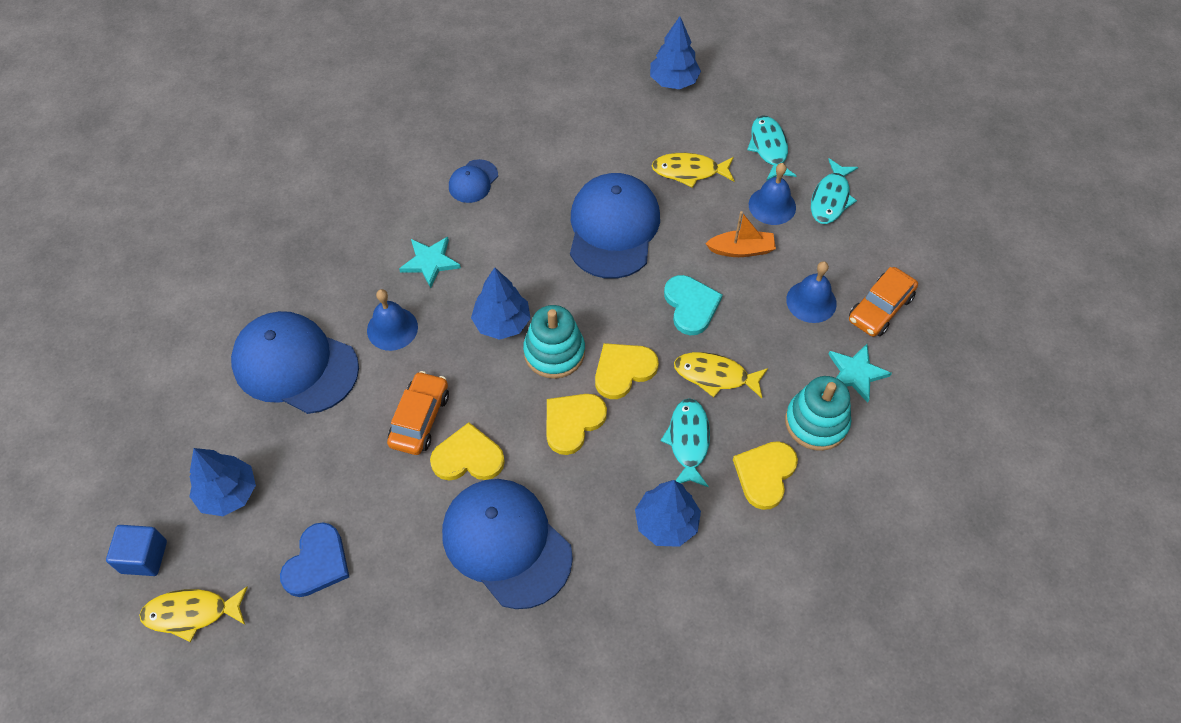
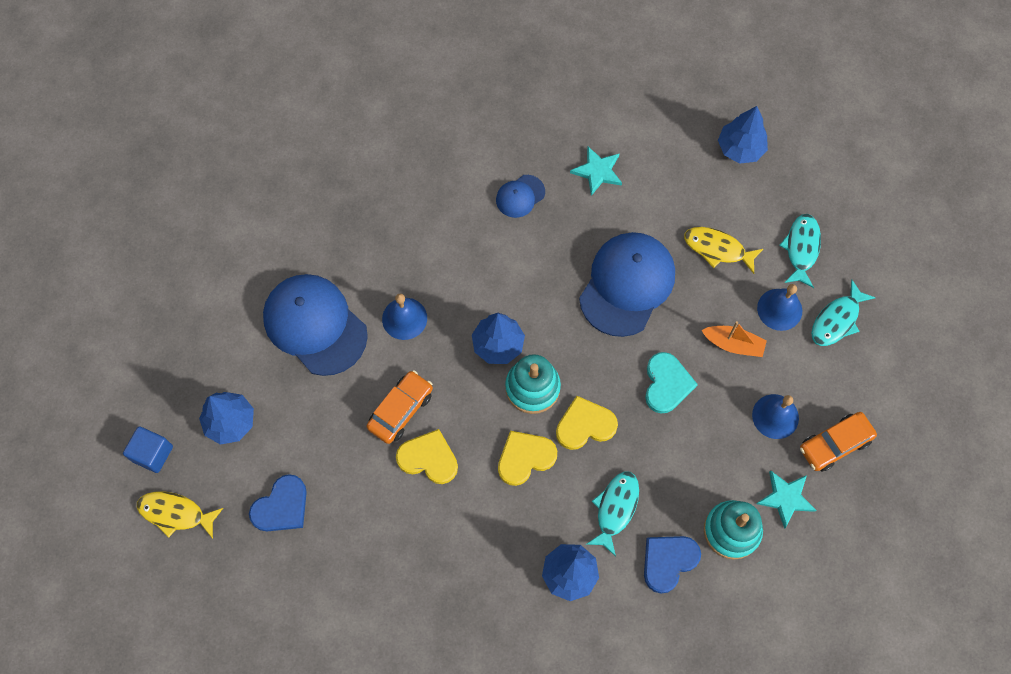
camera: 20 degrees right, 10 degrees up
(430, 262) = (456, 265): turquoise star -> turquoise star (597, 171)
(506, 543) = (434, 544): blue cap -> none
(715, 376) = (662, 457): yellow fish -> none
(765, 474) = (668, 561): yellow heart -> blue heart

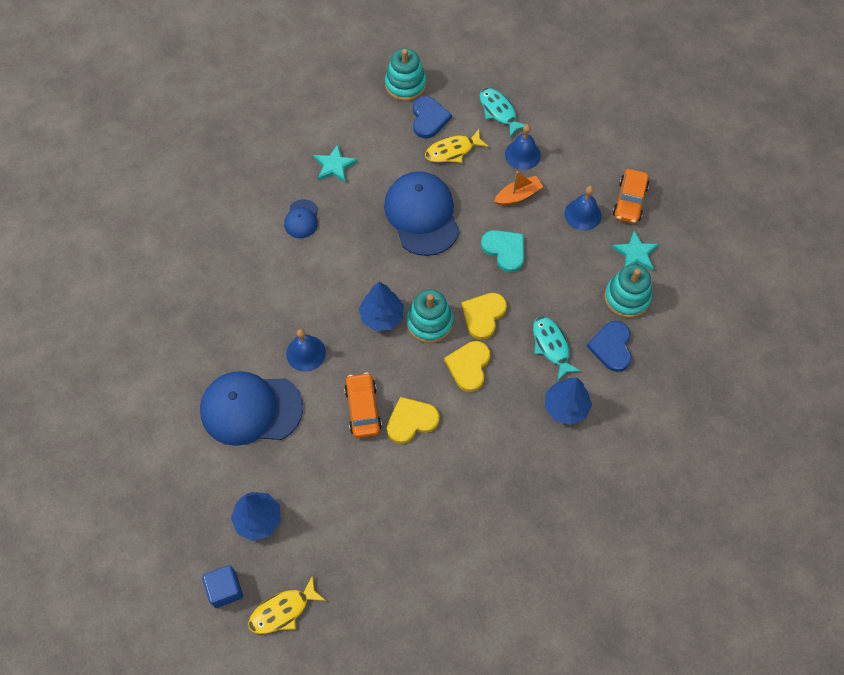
camera: 45 degrees left, 5 degrees down
(281, 506) = (349, 538): blue heart -> blue heart (429, 118)
(740, 148) = (405, 85): blue tree -> turquoise stacking toy
(837, 320) = (559, 133): turquoise fish -> none

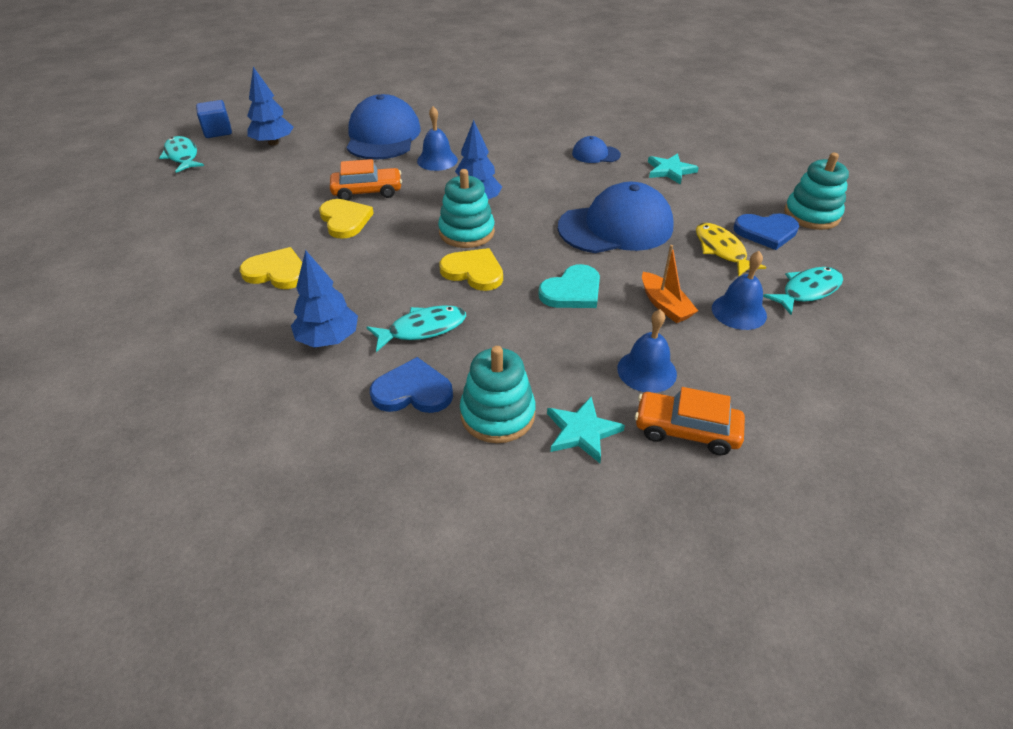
camera: 90 degrees right, 20 degrees down
(283, 610) = (182, 156): yellow fish -> turquoise fish
(469, 366) = (404, 259): yellow heart -> yellow heart (277, 272)

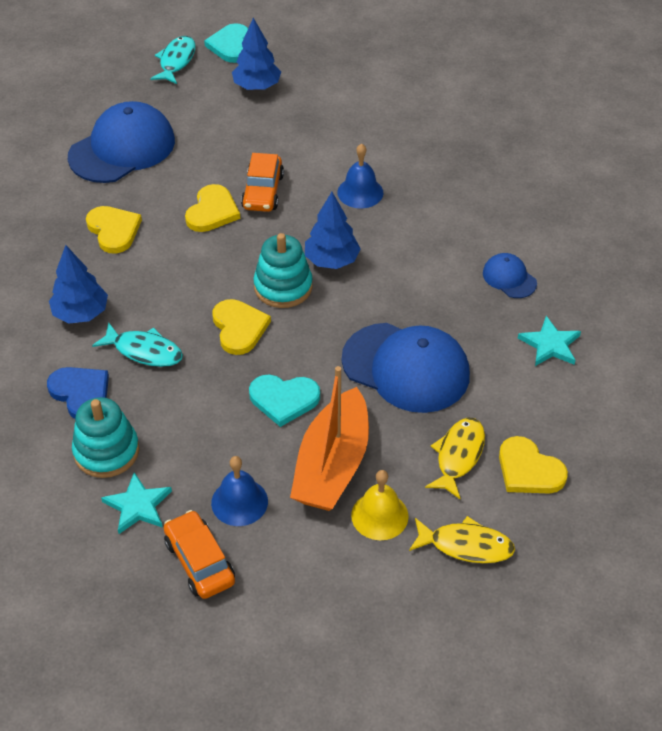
camera: 45 degrees right, 5 degrees up
(218, 131) = (231, 45): blue cube -> turquoise heart
(367, 192) = (263, 192): orange car -> orange car turned 60 degrees clockwise
(383, 136) = (352, 133): blue cap -> blue cap (122, 148)
(665, 305) = (332, 465): orange boat -> orange boat, size x1.90
(739, 311) = (379, 515): blue bell -> yellow bell
(766, 232) = (529, 470): blue heart -> yellow heart
(807, 291) = (466, 545): turquoise fish -> yellow fish
(811, 215) = (605, 487): turquoise stacking toy -> none

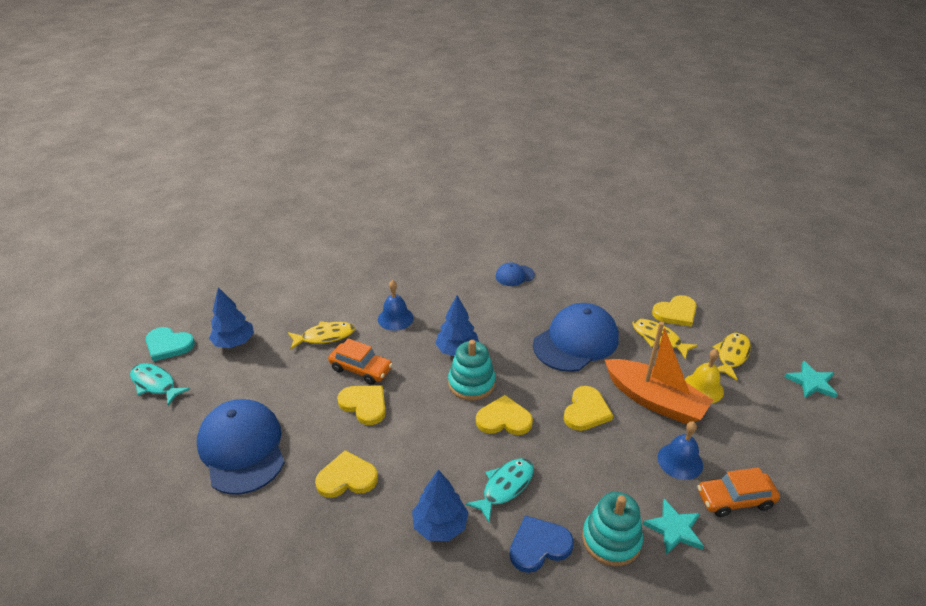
camera: 70 degrees left, 10 degrees down
(284, 399) = (586, 411): turquoise heart -> yellow heart
(299, 147) = (325, 336): none -> yellow fish
(550, 345) = (578, 276): turquoise star -> turquoise star (811, 382)

